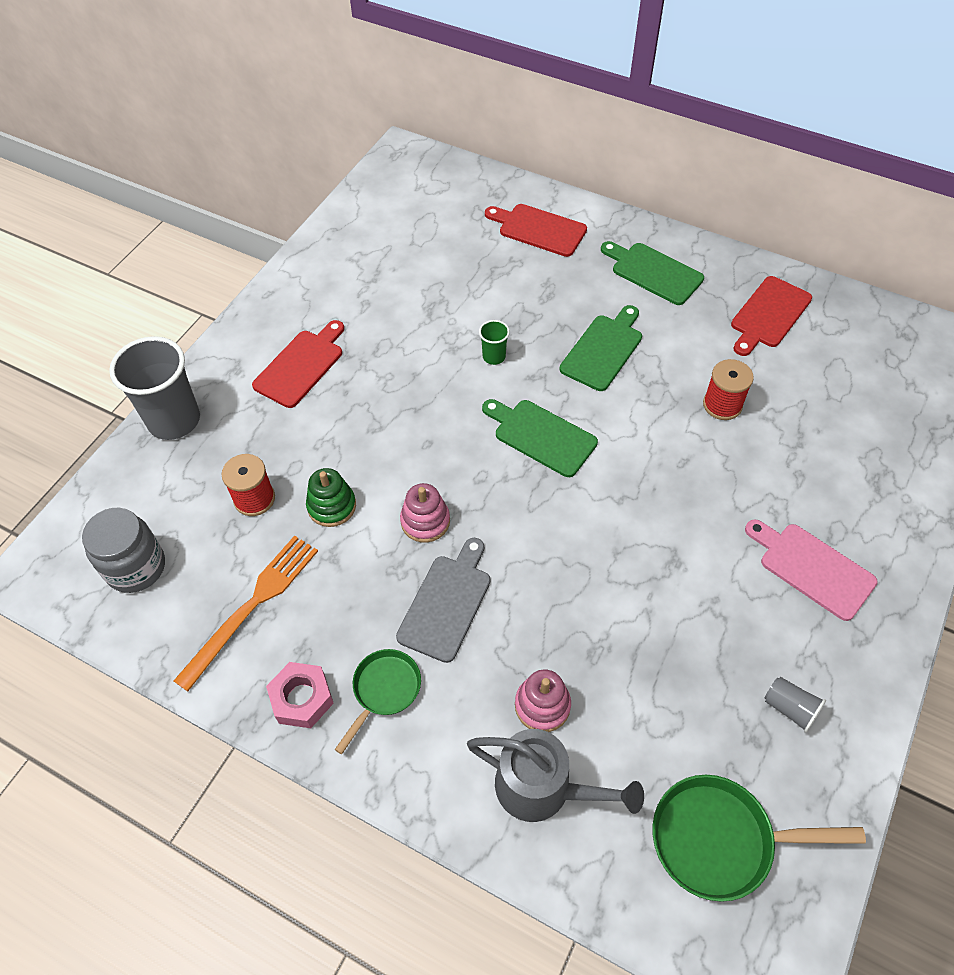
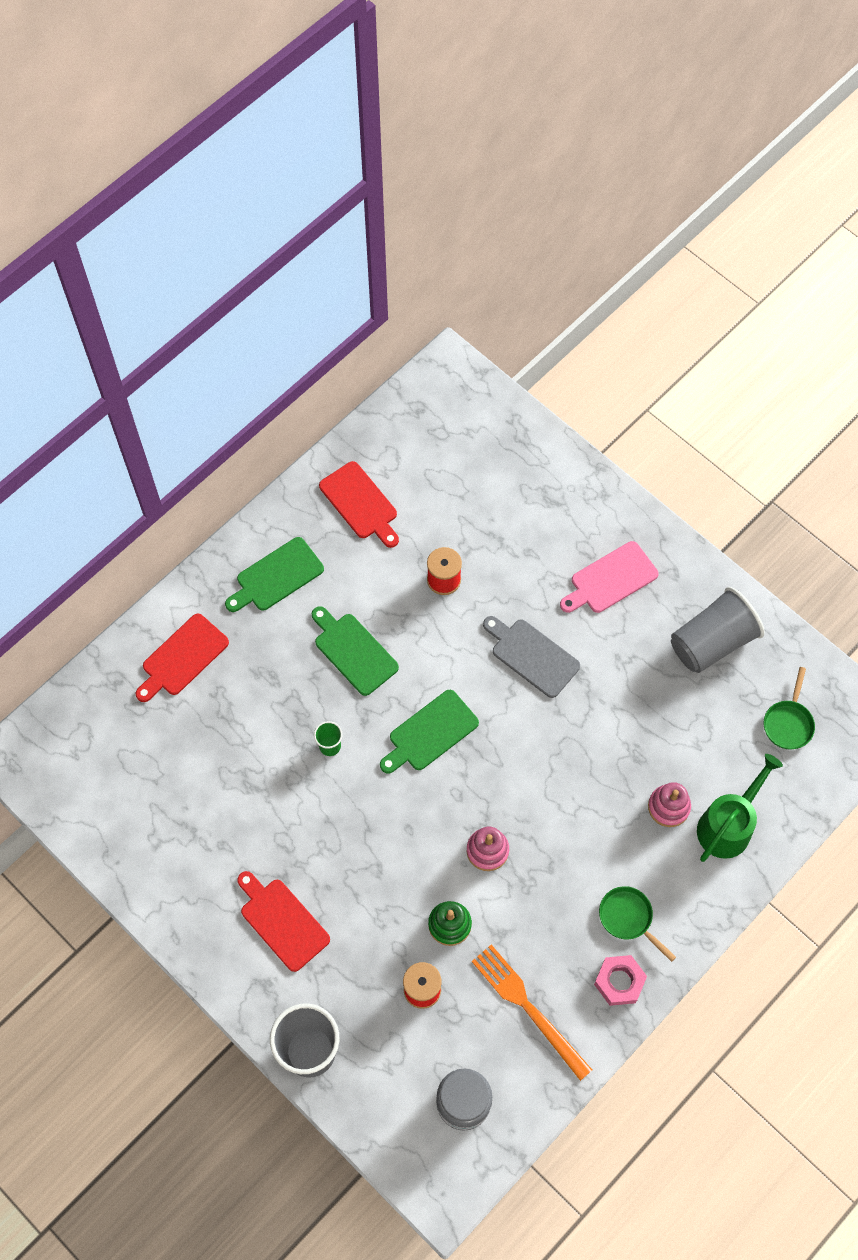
camera: 75 degrees left, 10 degrees up
(447, 603) = (567, 853): grey cutting board -> grey cutting board (532, 655)
(542, 788) = (728, 825): grey watering can -> green watering can
(720, 840) = (788, 723): green pan -> green pan, size x0.63
(789, 708) = (712, 642): grey cup -> grey cup, size x2.20

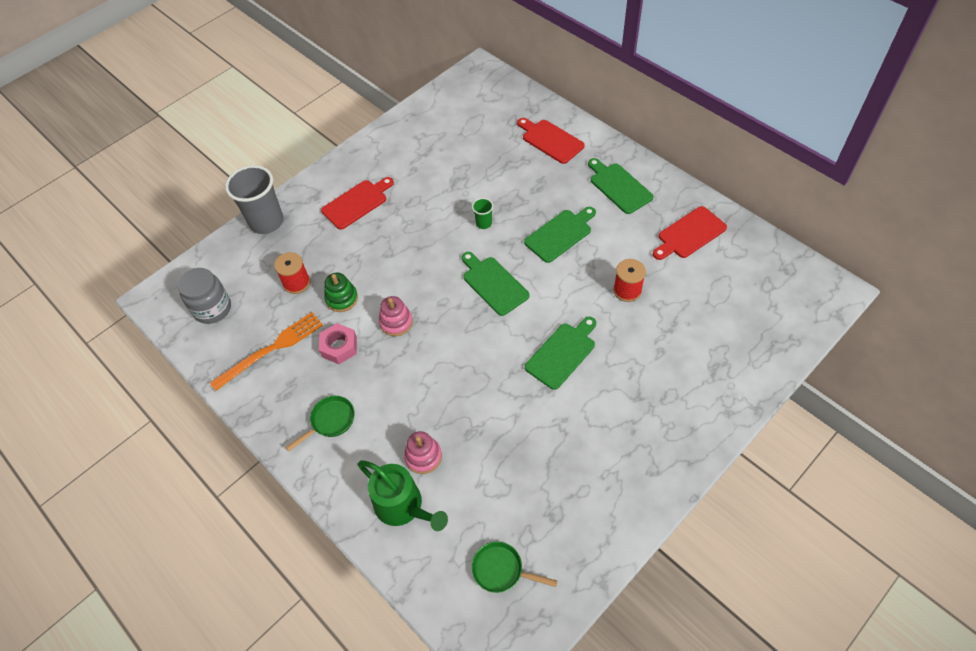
camera: 95 degrees right, 10 degrees down
(532, 655) = (562, 353): grey cutting board -> green cutting board
(610, 579) = (641, 416): pink cutting board -> none
(619, 982) = (280, 413): pink nut -> pink nut (339, 347)
(712, 642) = (583, 502): grey cup -> none

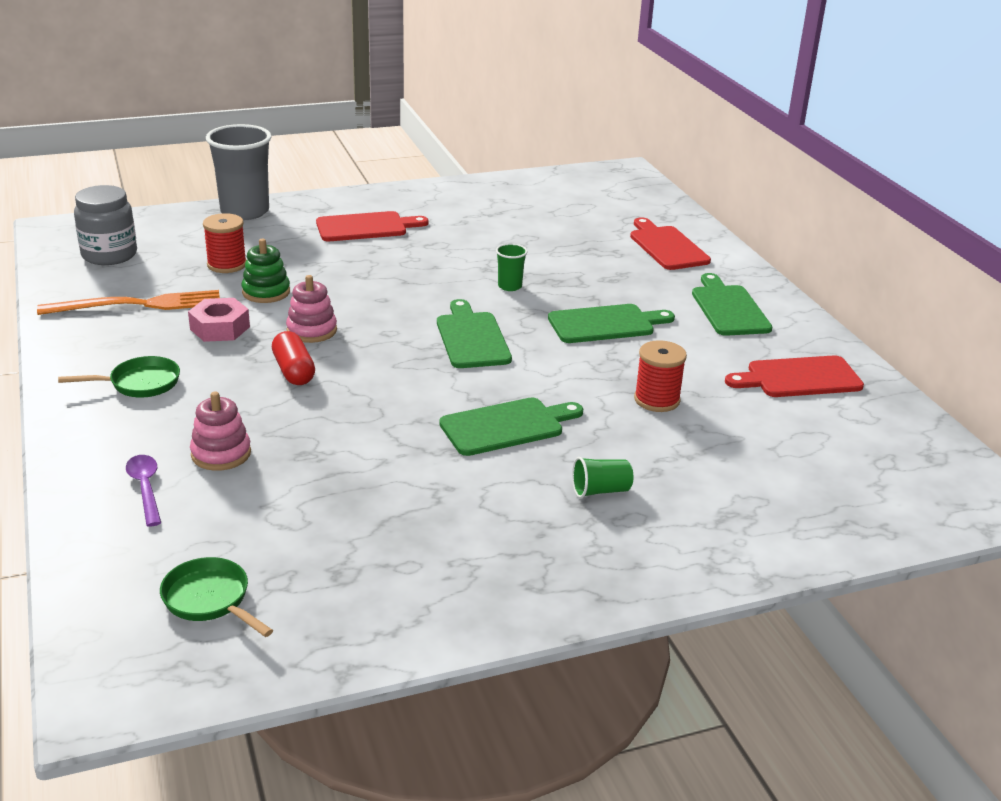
camera: 20 degrees right, 25 degrees down
(403, 506) = (145, 488): green watering can -> purple spoon
(412, 365) = (294, 371): none -> red capsule
(642, 381) = (600, 491): none -> green cup

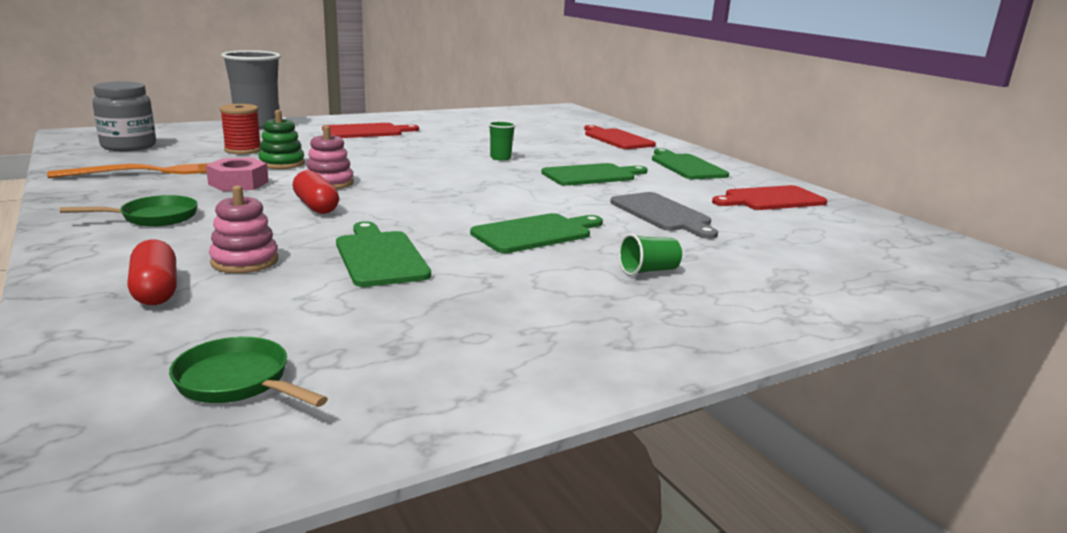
camera: 10 degrees left, 10 degrees down
(145, 488) = (156, 290): purple spoon -> red capsule
(472, 338) = (480, 184): green cutting board -> green cutting board (380, 256)
(657, 400) = (662, 214): red spool -> grey cutting board

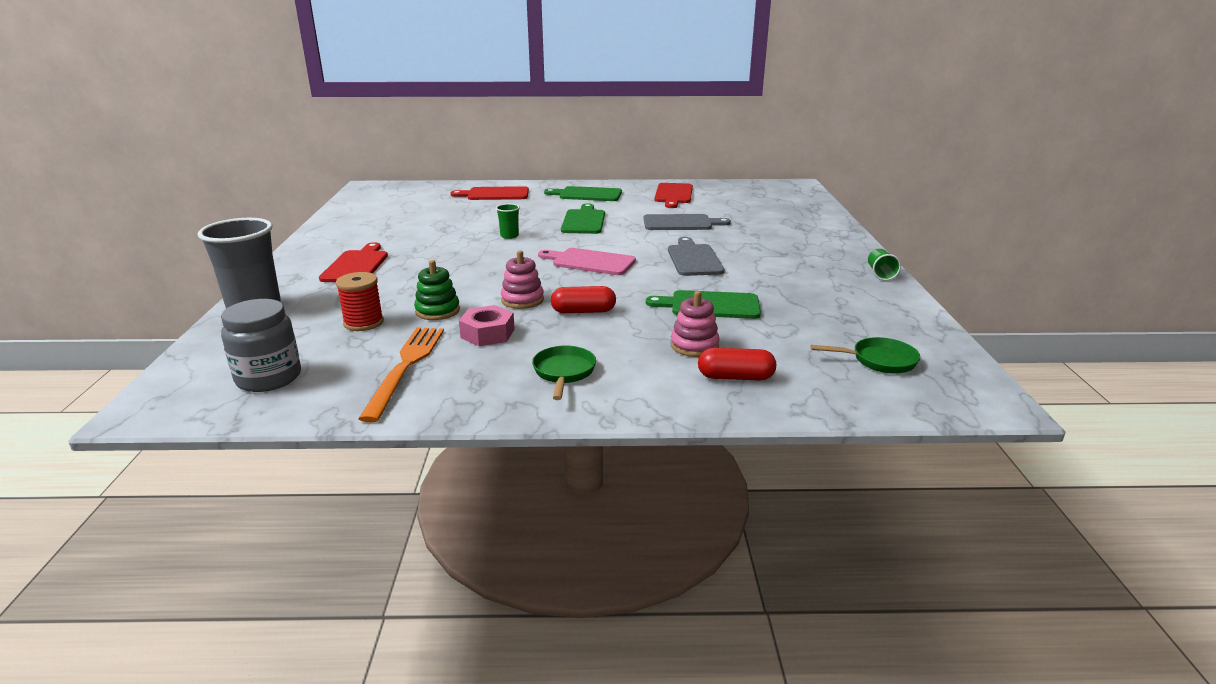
camera: 60 degrees left, 5 degrees up
(238, 382) = (879, 361): green pan -> green pan turned 150 degrees counterclockwise
(464, 192) = (590, 262): none -> pink cutting board
(536, 233) = (694, 259): green cutting board -> grey cutting board
(648, 271) = (771, 247): green cup -> green cup (880, 274)

